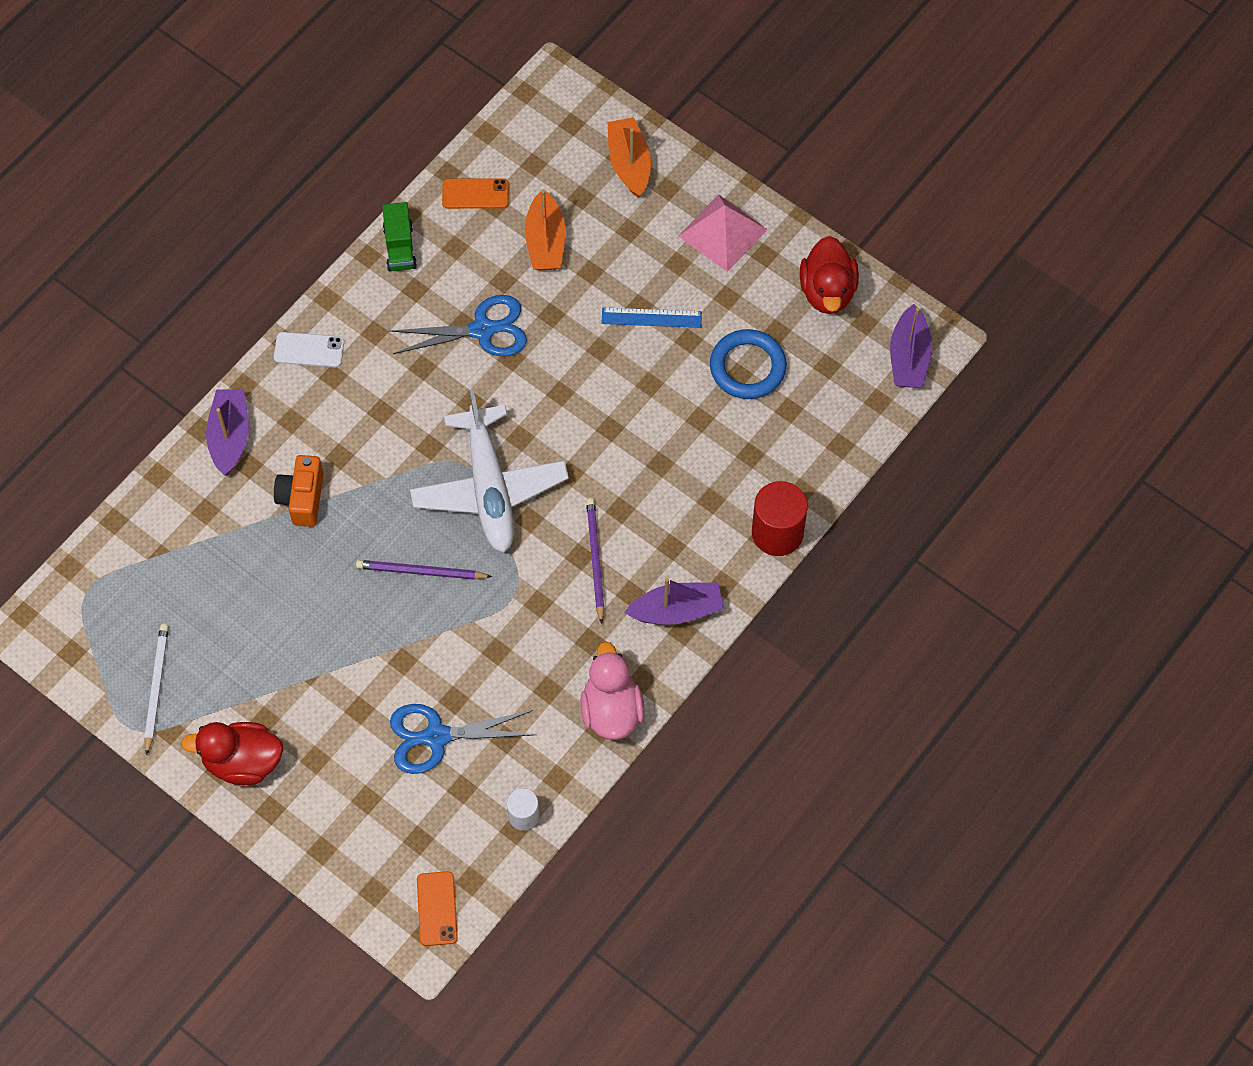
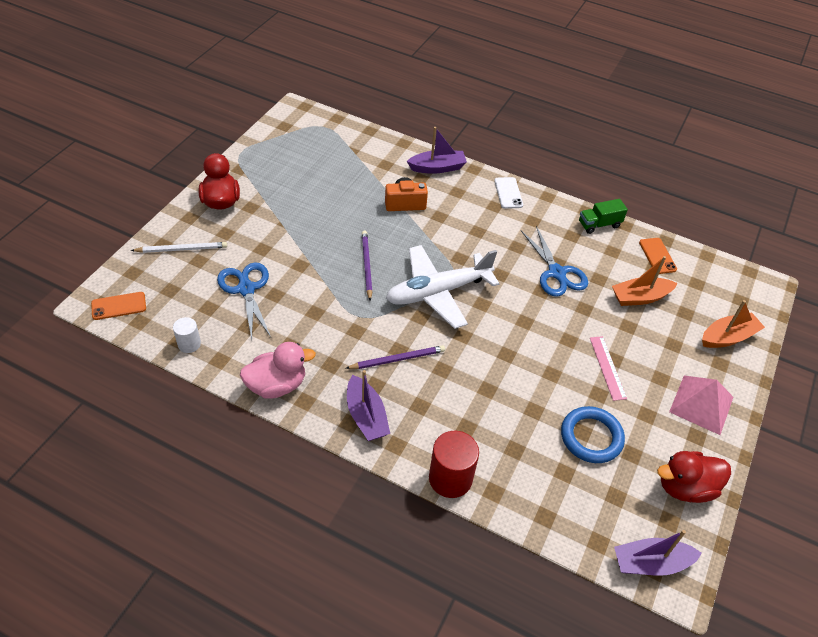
camera: 75 degrees right, 15 degrees down
(156, 687) = (266, 160): white pencil -> white pencil (182, 249)
(651, 317) = (607, 367): blue ruler -> pink ruler

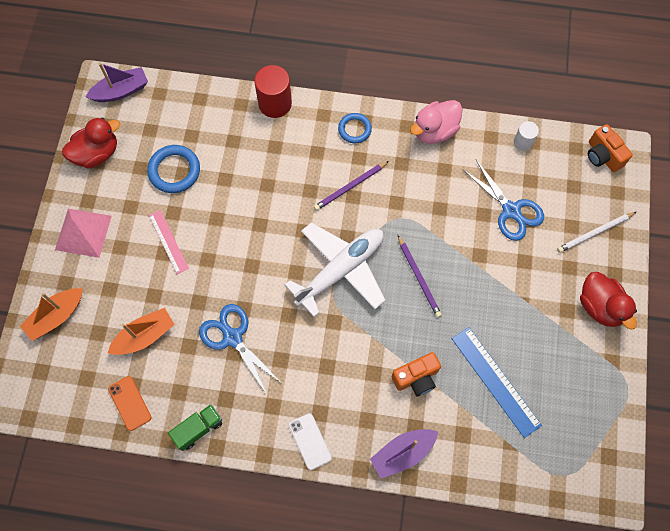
camera: 165 degrees right, 20 degrees up
(119, 306) = (602, 156): orange phone -> orange camera
(341, 184) = (495, 381): none -> blue ruler
(366, 416) = (354, 129): purple boat -> blue ring

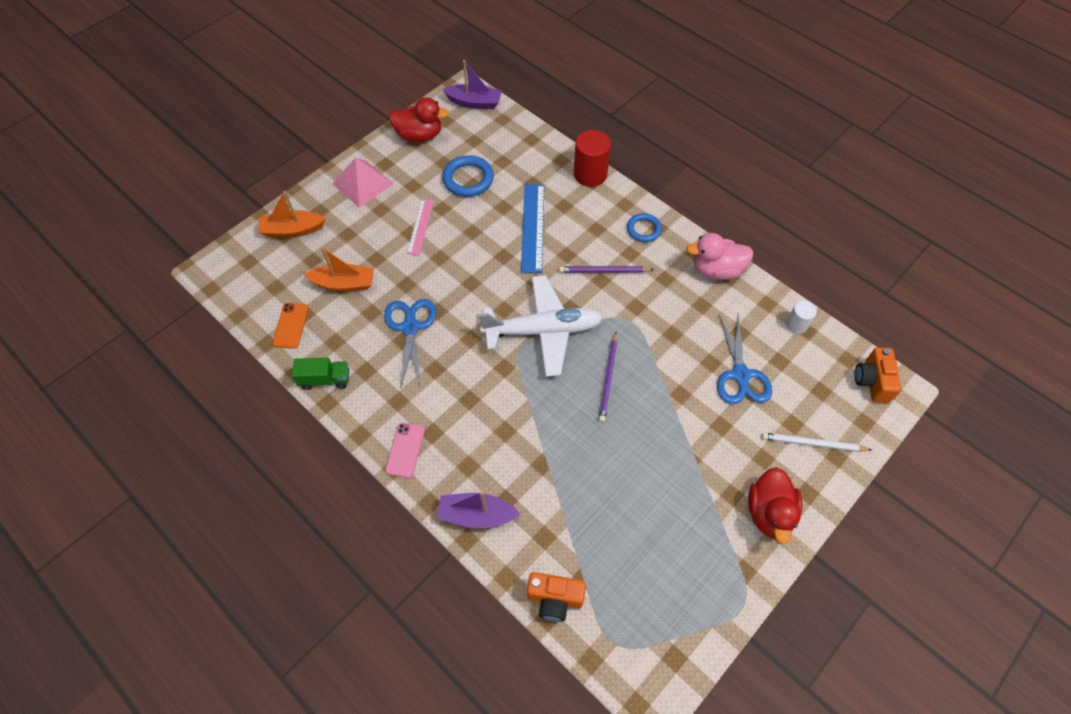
camera: 35 degrees right, 10 degrees down
(310, 441) = (405, 450): white phone -> pink phone
(416, 378) = (540, 460): orange camera -> orange camera (555, 599)
(495, 381) = (612, 511): blue ruler -> blue ruler (533, 227)

